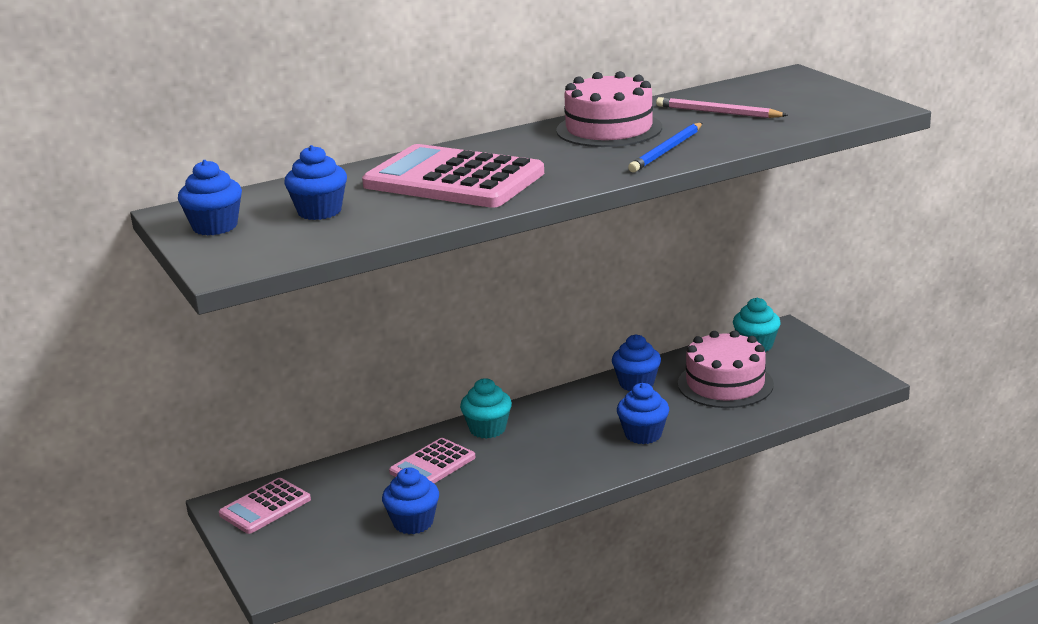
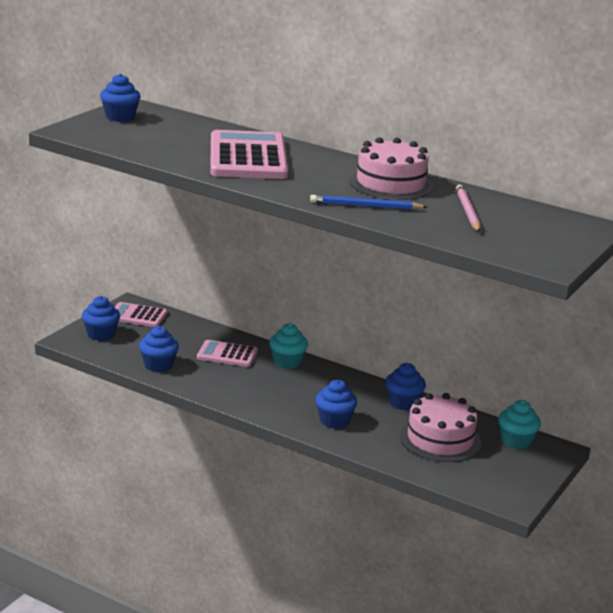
camera: 55 degrees right, 0 degrees up
(319, 211) = (164, 135): blue cupcake -> blue cupcake (101, 334)

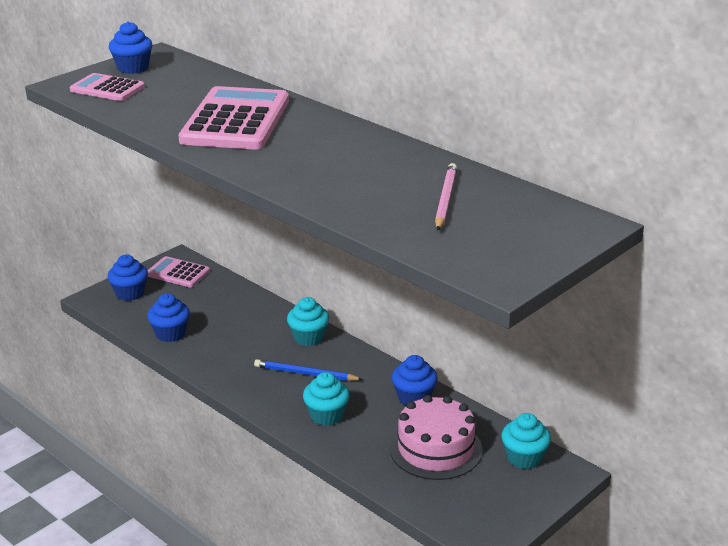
camera: 15 degrees right, 5 degrees up
(227, 354) = (248, 325): pink calculator -> pink calculator (107, 88)
(334, 421) = (326, 415): blue cupcake -> turquoise cupcake
(365, 206) = (327, 189): blue pencil -> blue pencil (305, 374)
(391, 184) = (377, 159): pink cake -> none

